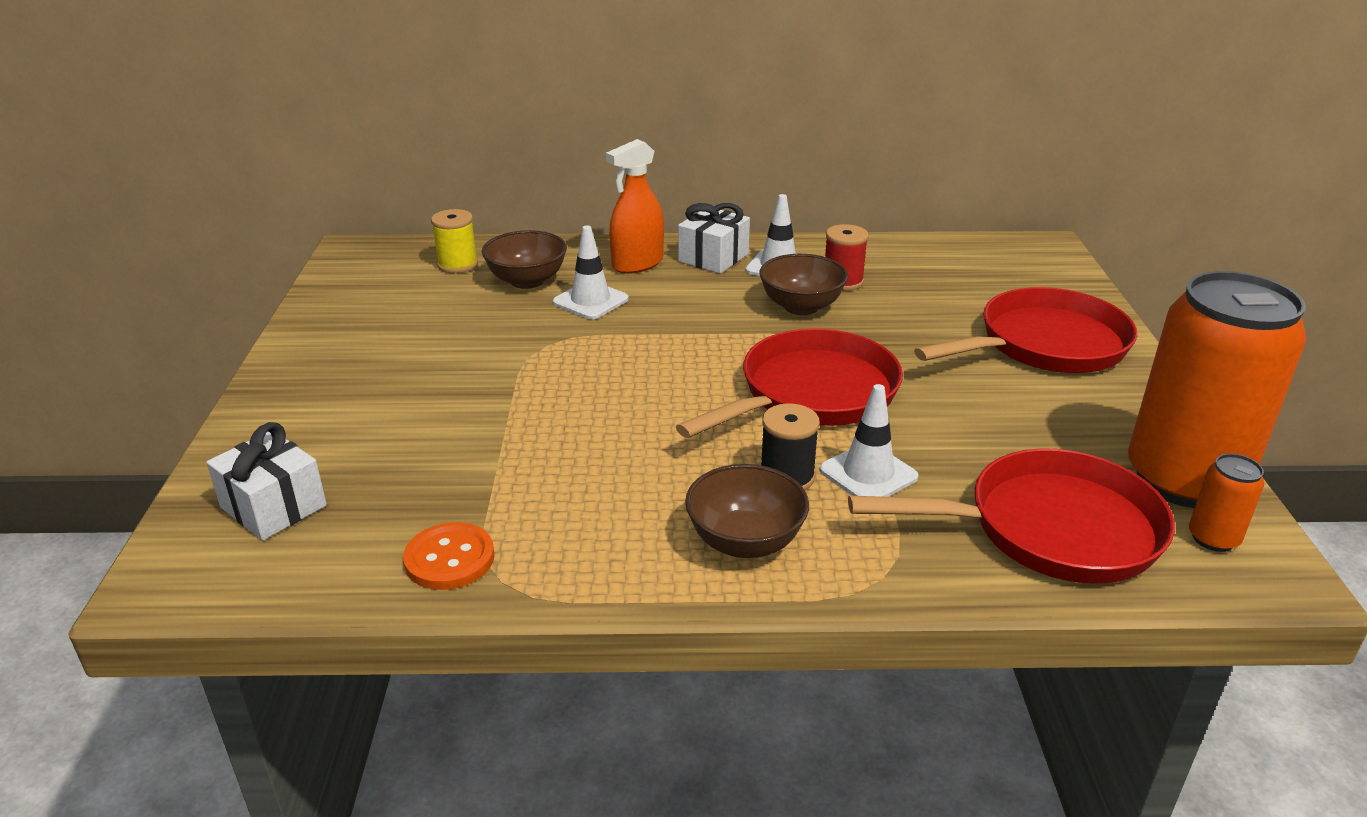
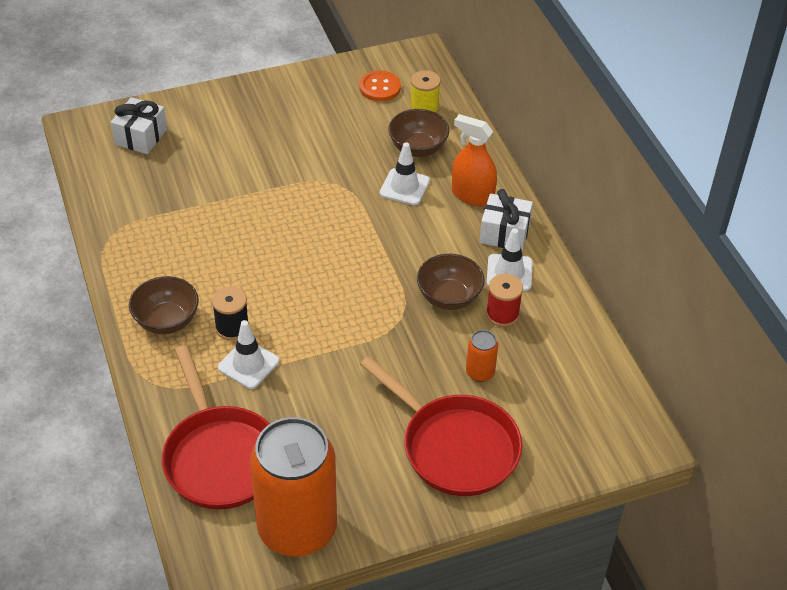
camera: 70 degrees right, 15 degrees up
(449, 559) = (120, 212): orange button -> orange button (380, 87)
(811, 394) = (329, 323): red pan -> none
(1213, 538) = (236, 541): orange can -> orange can (480, 373)

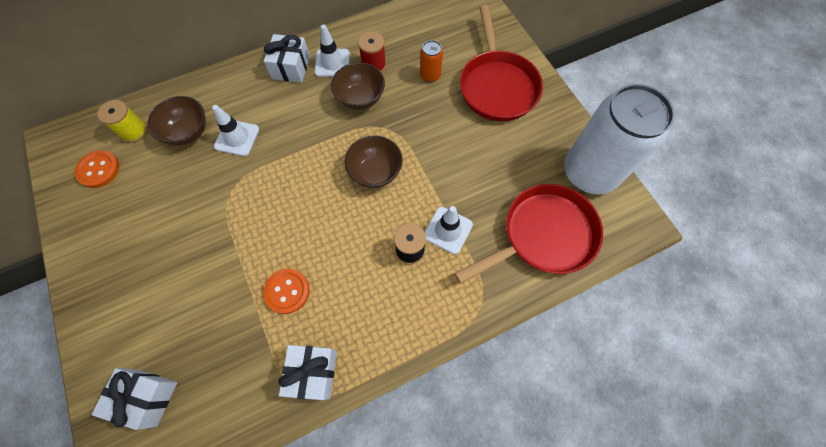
camera: 95 degrees left, 20 degrees up
(126, 244) = (313, 372): none -> white gift
(167, 321) = (409, 308): brown bowl -> brown bowl (375, 172)
(212, 226) = (287, 291): none -> orange button
(297, 528) = (589, 173): orange can -> white can
(454, 447) = (497, 86): red pan -> red pan turned 135 degrees clockwise
(472, 195) = (248, 90): orange spray bottle -> none

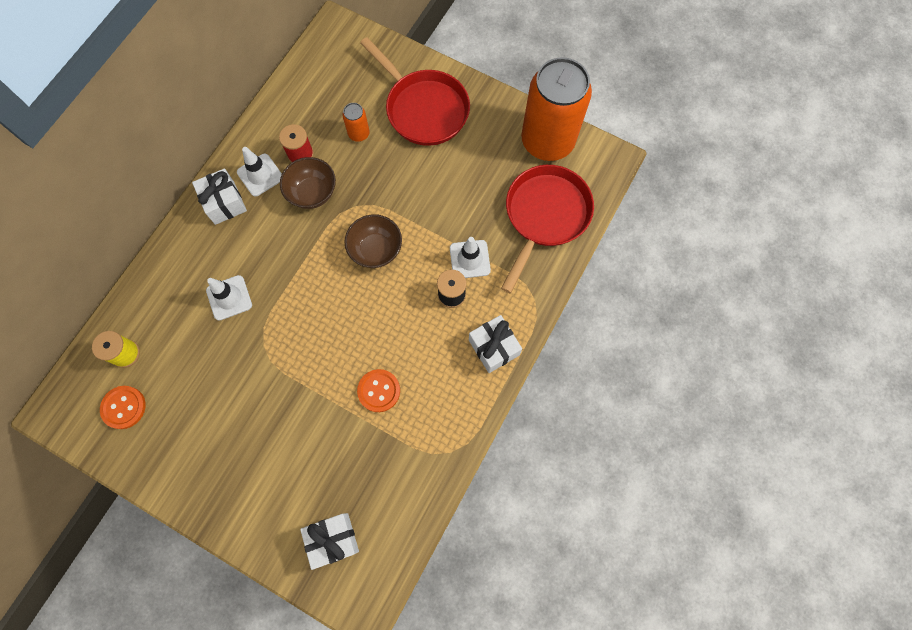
camera: 35 degrees left, 5 degrees up
(188, 132) = (178, 321): brown bowl -> none
(313, 372) = (446, 433): white gift -> white gift (494, 347)
(589, 173) = (547, 141): white can -> orange can

